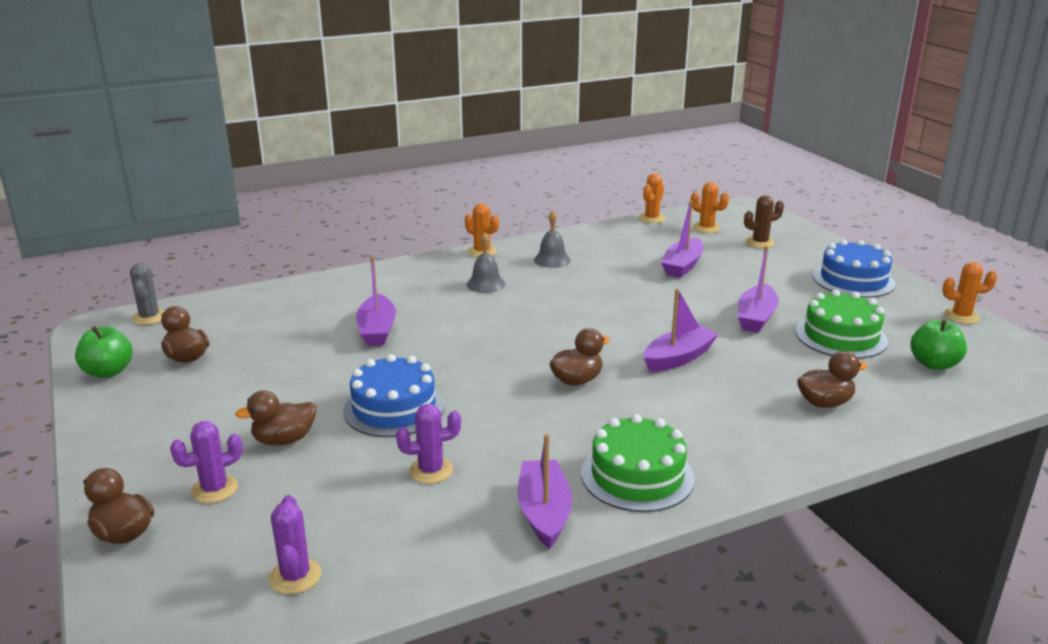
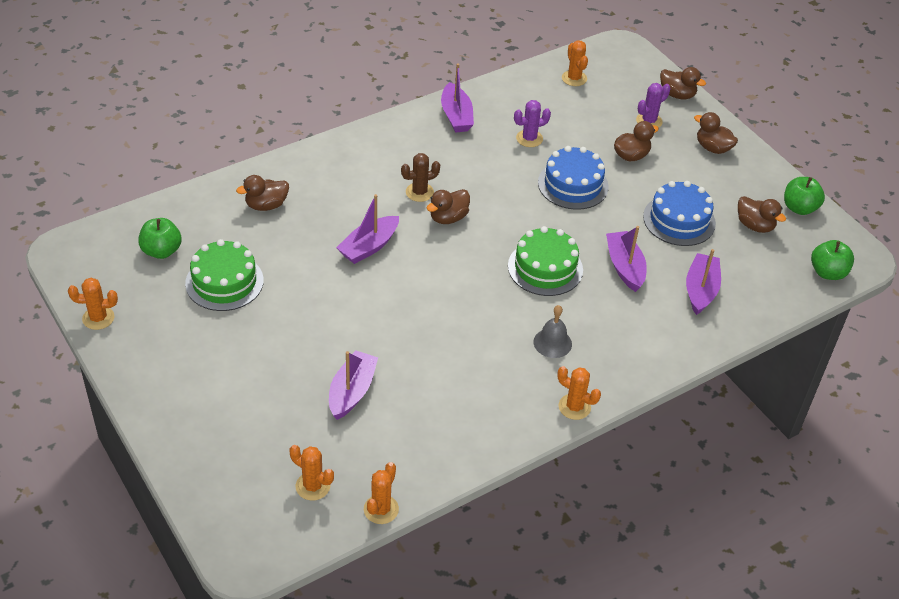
camera: 170 degrees right, 20 degrees up
(149, 317) = (827, 272): grey cactus -> green apple
(149, 445) = (712, 148): none -> brown duck
(295, 576) = (574, 78): purple cactus -> orange cactus
(552, 260) = (494, 394): grey bell -> none
(637, 476) = (403, 141): green cake -> green cake (545, 268)
(756, 318) = (293, 304): purple boat -> purple boat (700, 290)
(760, 243) = (254, 452): brown cactus -> brown cactus (419, 192)
(853, 280) = (175, 375): blue cake -> blue cake (679, 220)

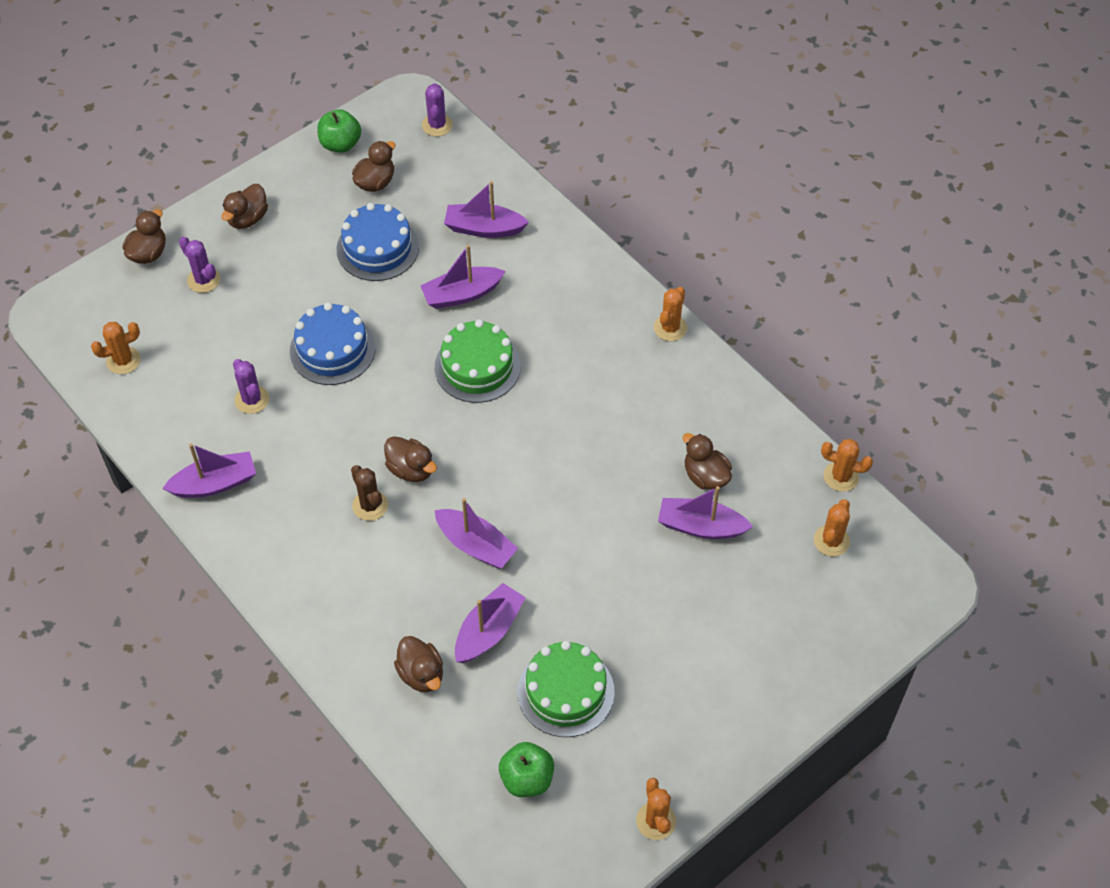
camera: 95 degrees left, 10 degrees up
(291, 245) = (489, 630): none -> purple boat
(552, 343) = (588, 352): grey bell -> none
(631, 156) = (272, 295): brown duck -> brown duck (705, 476)
(827, 272) = (437, 125): green apple -> purple cactus

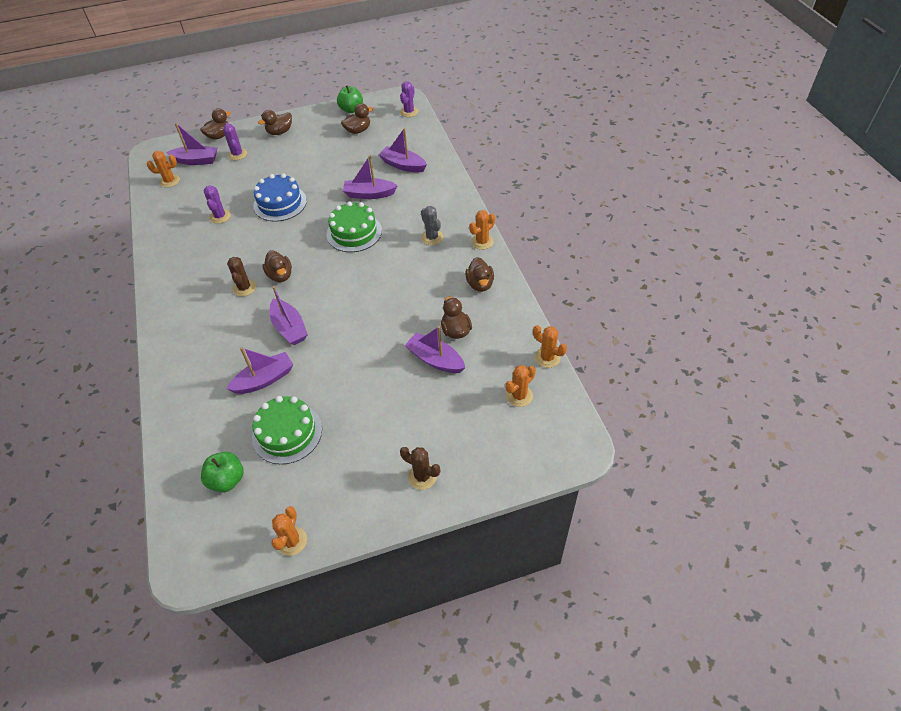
camera: 25 degrees right, 5 degrees down
(215, 483) = (170, 252): purple boat -> purple boat (196, 160)
(377, 248) = (338, 161): blue cake -> none
(421, 674) = (208, 392): brown duck -> brown duck (480, 284)
(596, 341) = (432, 237): none -> grey cactus
(768, 686) = (422, 476): none -> brown cactus

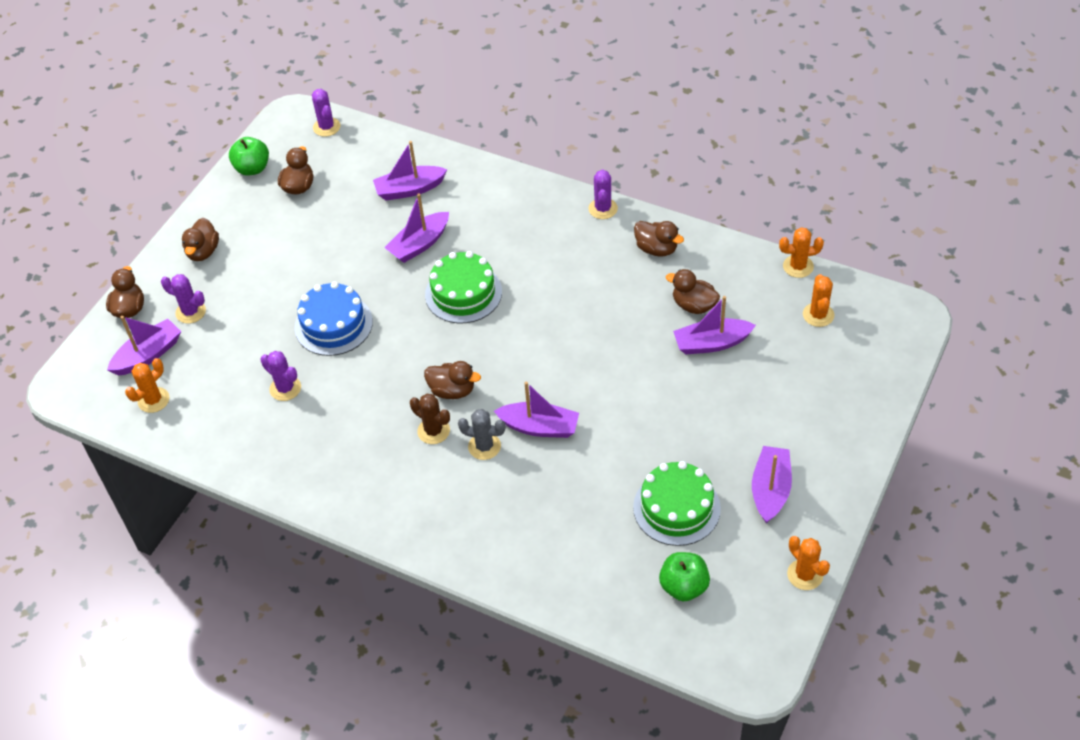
camera: 45 degrees left, 0 degrees up
(264, 379) = (587, 487): purple boat -> purple boat (770, 490)
(422, 476) = (832, 439): brown cactus -> none
(432, 237) = (549, 240): grey cactus -> grey cactus (484, 446)
(482, 242) = (603, 209): orange cactus -> purple cactus

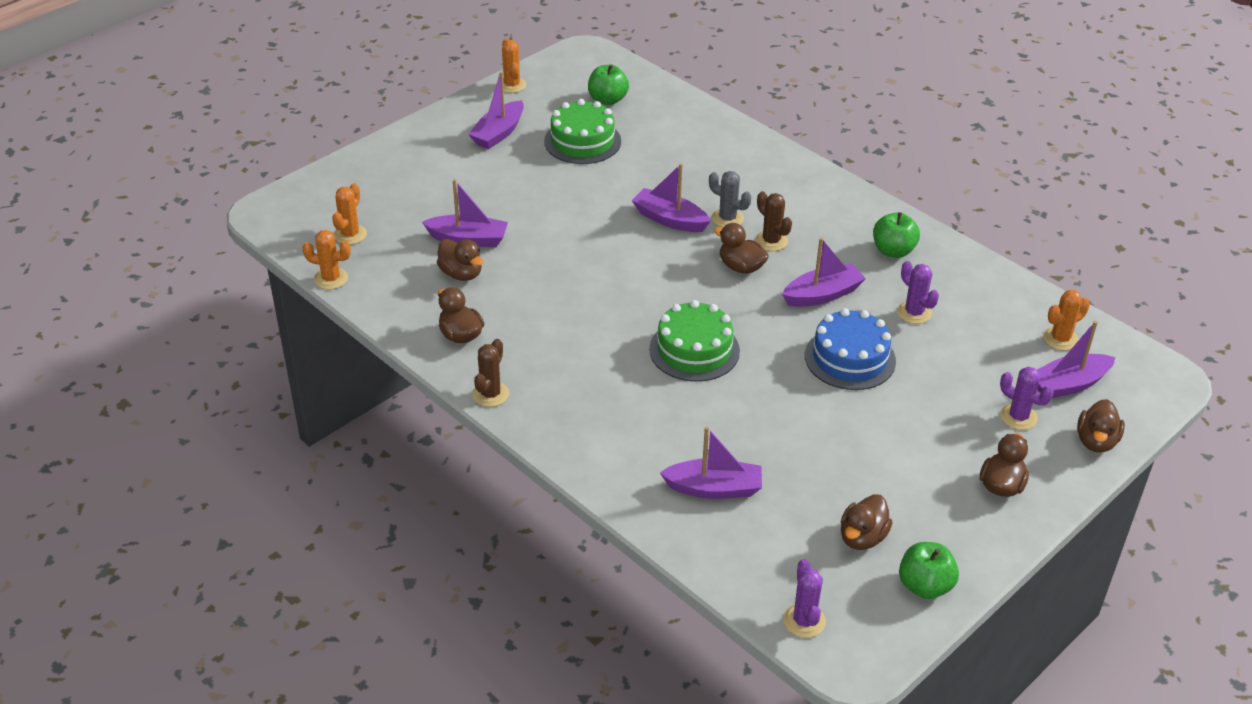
camera: 165 degrees left, 10 degrees down
(314, 456) = (893, 251): none -> green apple
(419, 244) = (725, 416): purple boat -> purple boat (822, 295)
(603, 209) = (490, 394): purple cactus -> brown cactus

